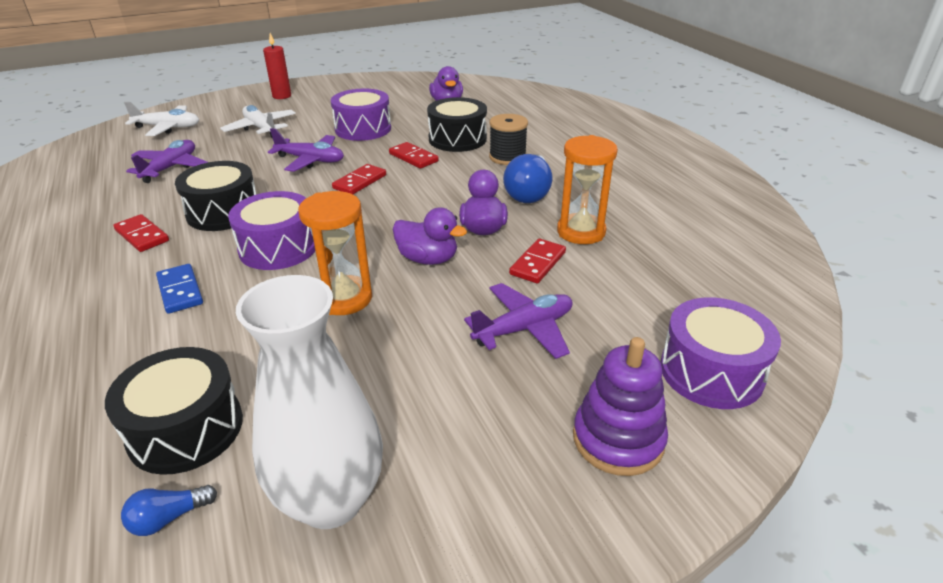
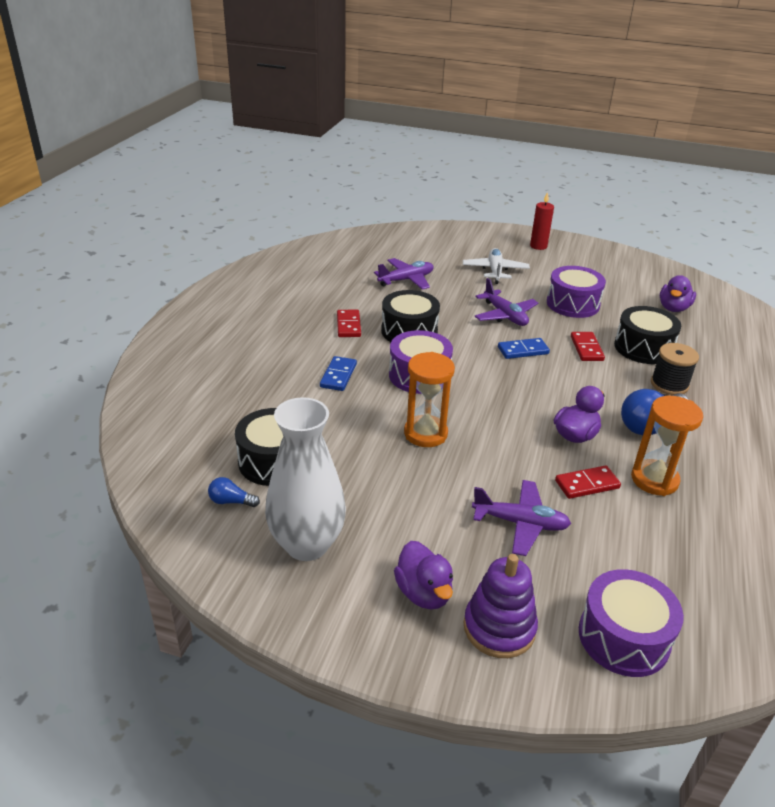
camera: 40 degrees right, 0 degrees up
(168, 127) = (432, 244): white plane -> none
(359, 182) = (523, 350): red domino -> blue domino
(428, 259) = (508, 436): purple duck -> purple duck (424, 593)

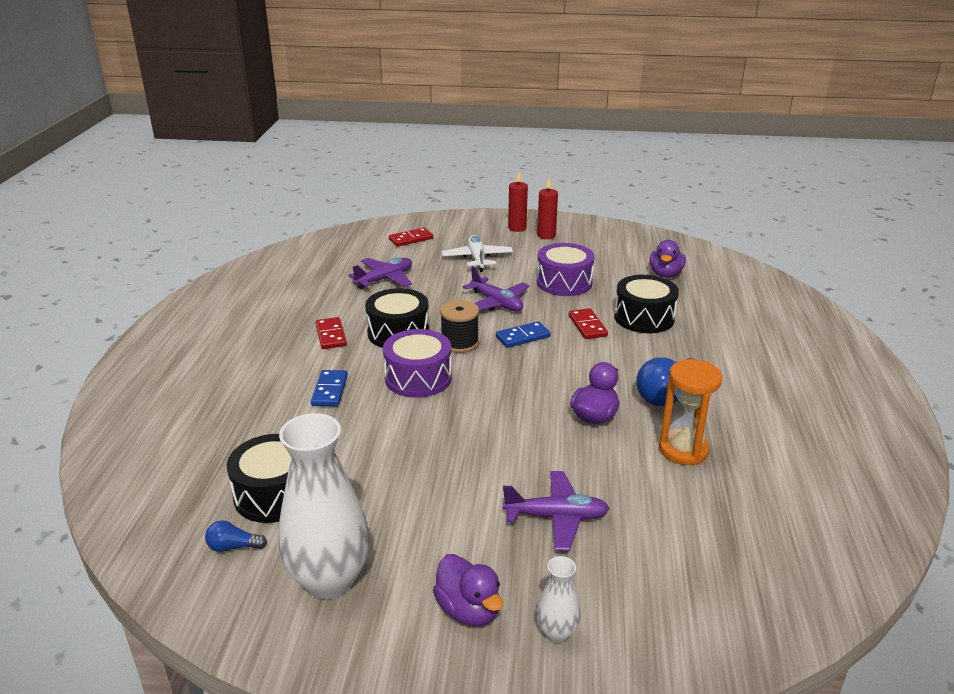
camera: 10 degrees left, 5 degrees down
(425, 433) = (437, 438): orange hourglass -> none
(499, 628) = (556, 632): purple stacking toy -> white vase
(565, 257) = (546, 235): none -> red candle
(587, 484) = (616, 465): red domino -> red domino (411, 239)
(623, 637) = (686, 618): purple drum -> none
(669, 384) = (677, 351): black spool -> black spool (459, 343)

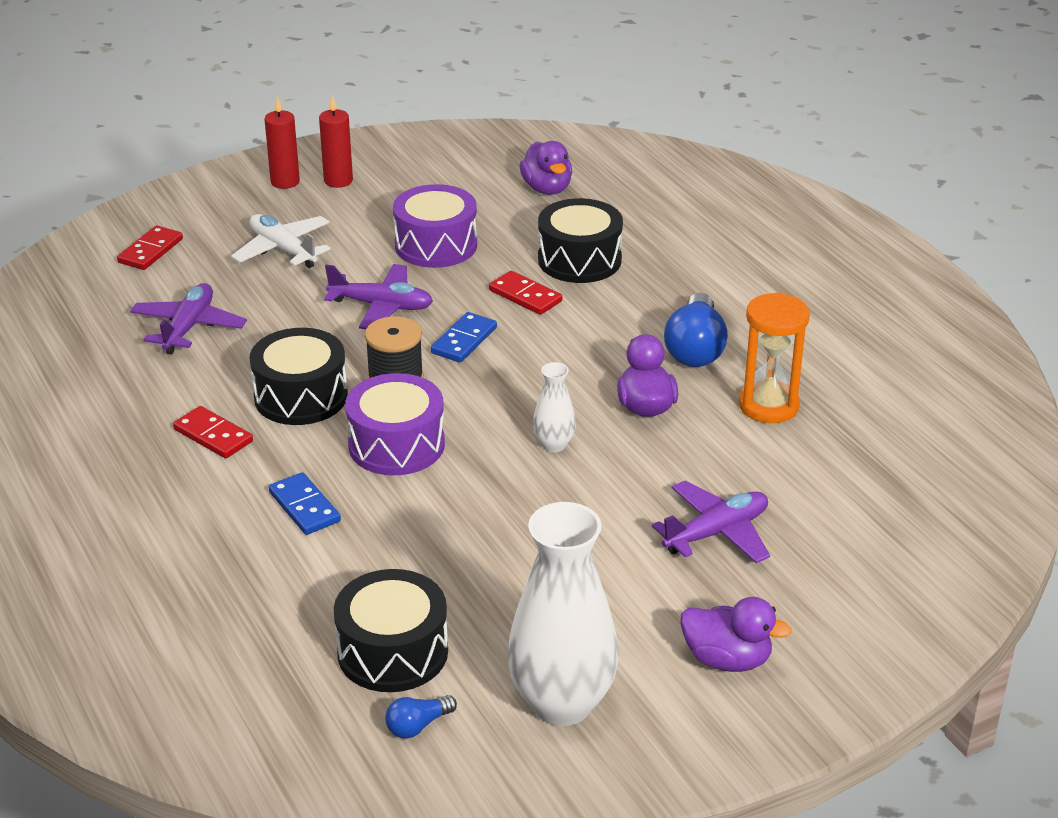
camera: 35 degrees left, 5 degrees up
(556, 632) = (824, 638): white vase -> white vase (554, 445)

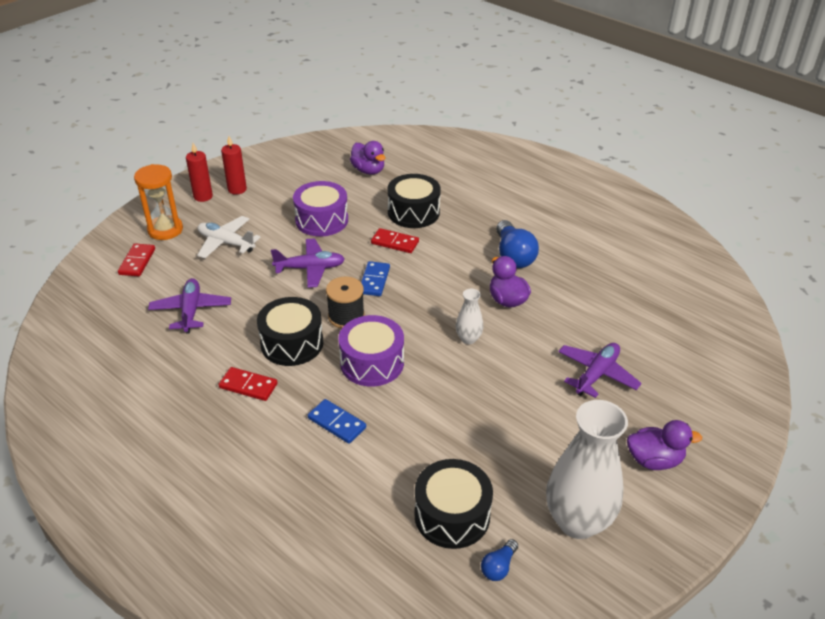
camera: 20 degrees left, 5 degrees up
(768, 406) = (575, 283): orange hourglass -> orange hourglass (165, 230)

